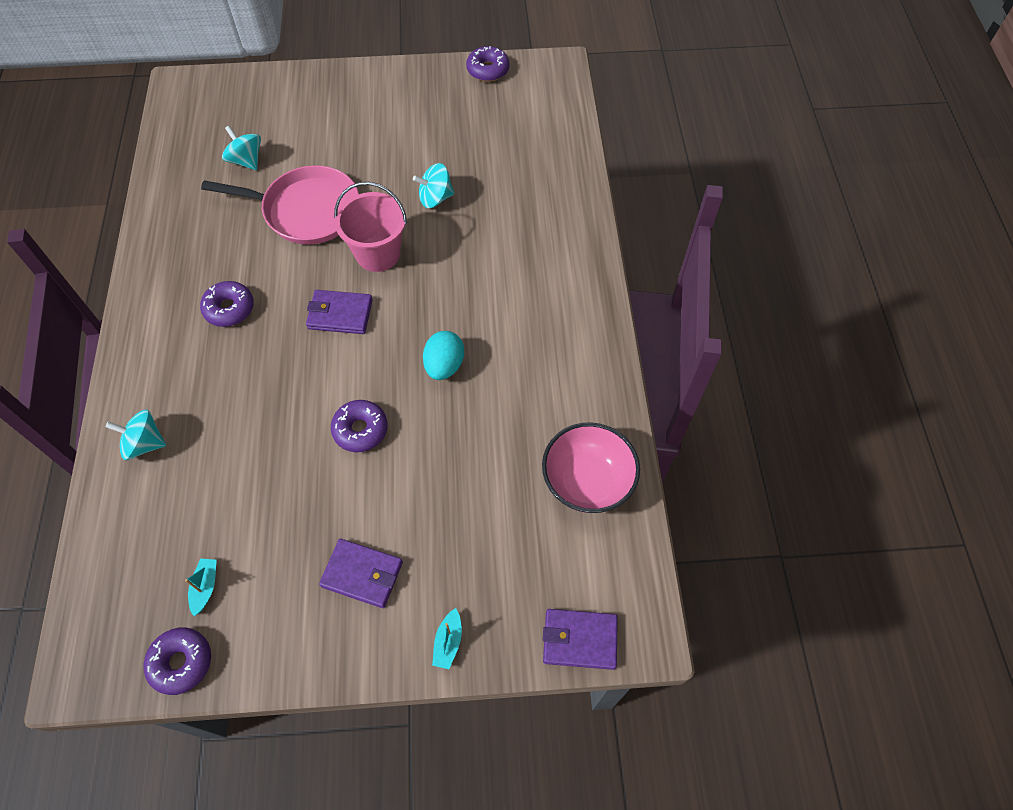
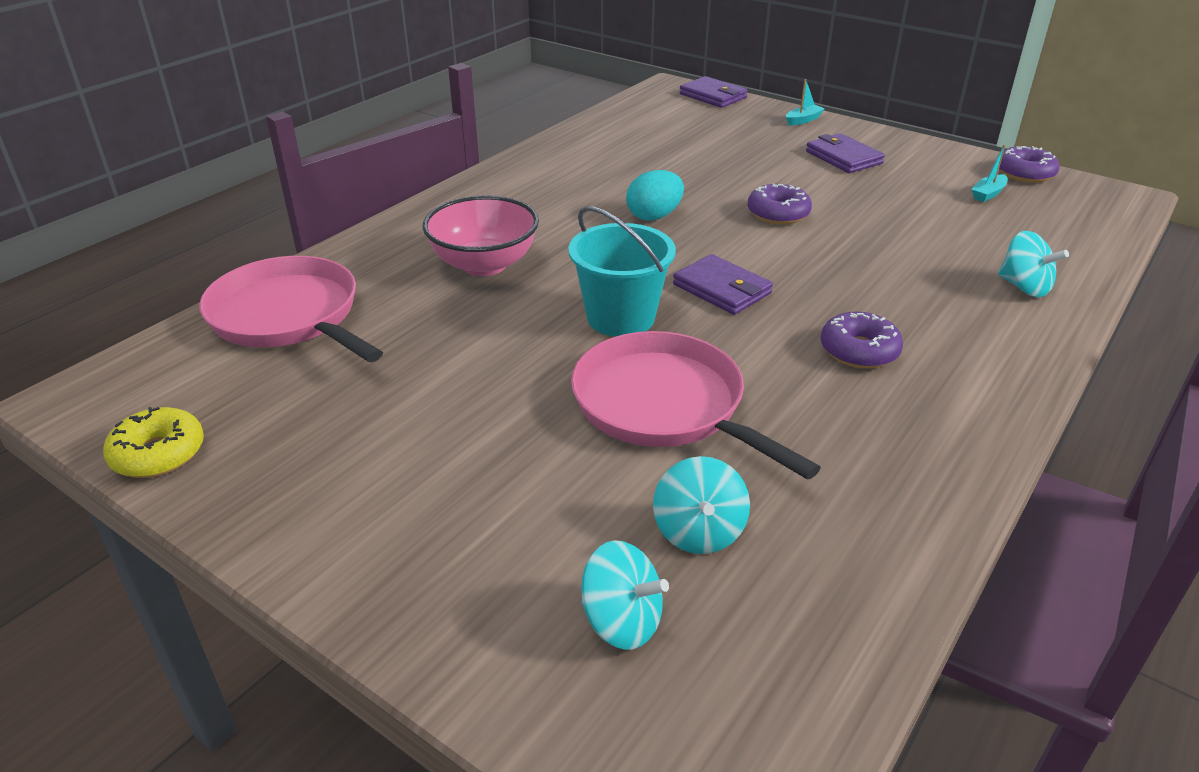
camera: 140 degrees left, 25 degrees down
(378, 253) = (620, 318): pink bucket -> turquoise bucket
(435, 198) = (483, 335): turquoise spinning top -> turquoise spinning top (622, 621)
(488, 70) = (158, 454): purple donut -> yellow donut
(543, 151) = (288, 316): none -> pink pan
(587, 482) = (621, 132): pink bowl -> pink bowl (484, 264)

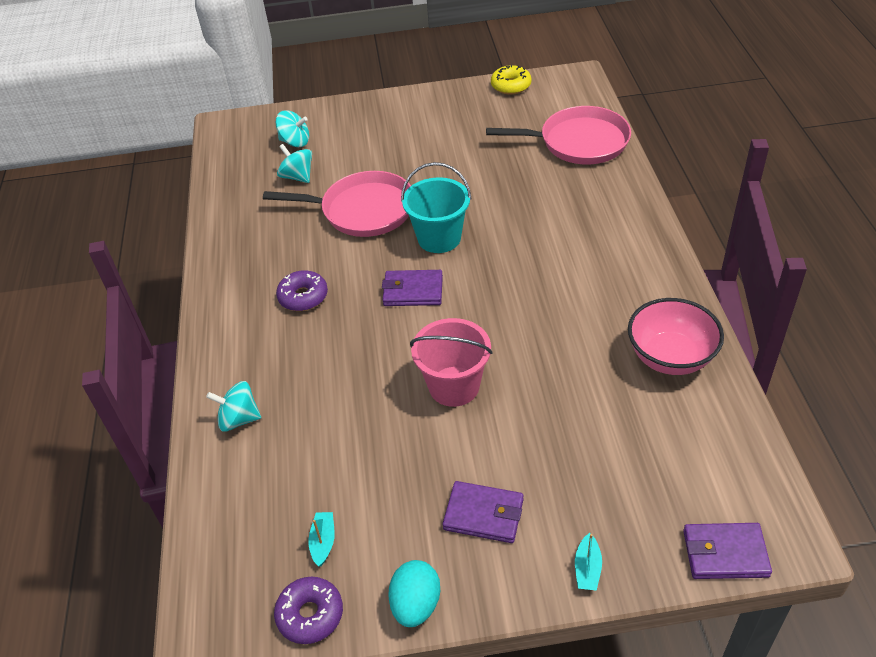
camera: 140 degrees right, 10 degrees up
(484, 264) = (553, 222): pink bowl -> pink bowl (670, 357)
(622, 621) = (295, 142): turquoise spinning top -> turquoise spinning top turned 150 degrees counterclockwise
(654, 216) = (525, 324): turquoise egg -> turquoise egg (416, 604)
(778, 214) = (454, 386): purple donut -> pink bucket

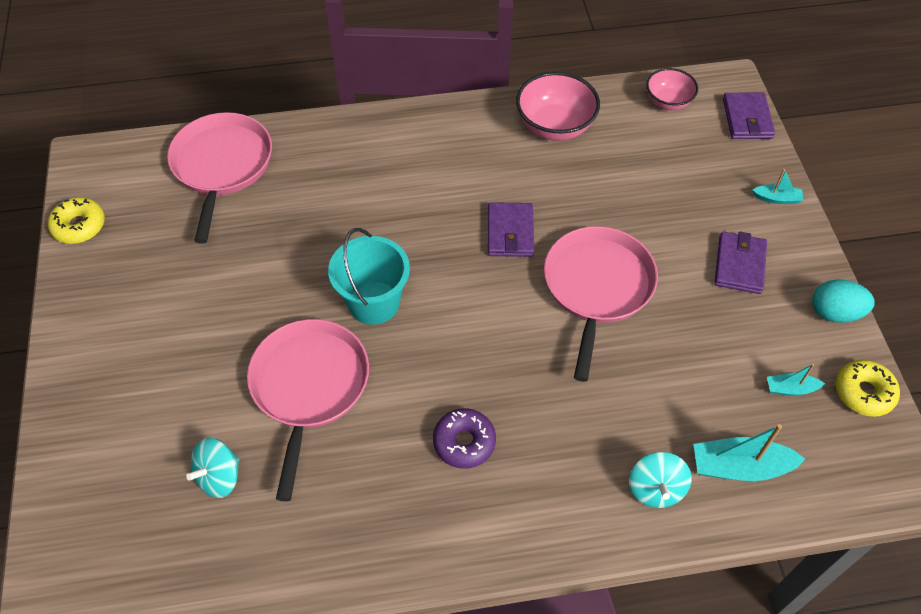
camera: 95 degrees left, 10 degrees up
(247, 485) = (740, 467): none -> turquoise boat
(295, 142) = (131, 490): turquoise spinning top -> none
(310, 614) = (863, 392): purple donut -> yellow donut
(413, 291) = (460, 326): purple wallet -> purple wallet (510, 232)
(454, 386) = (597, 287): pink bucket -> pink pan
(736, 466) = (668, 102): none -> pink bowl

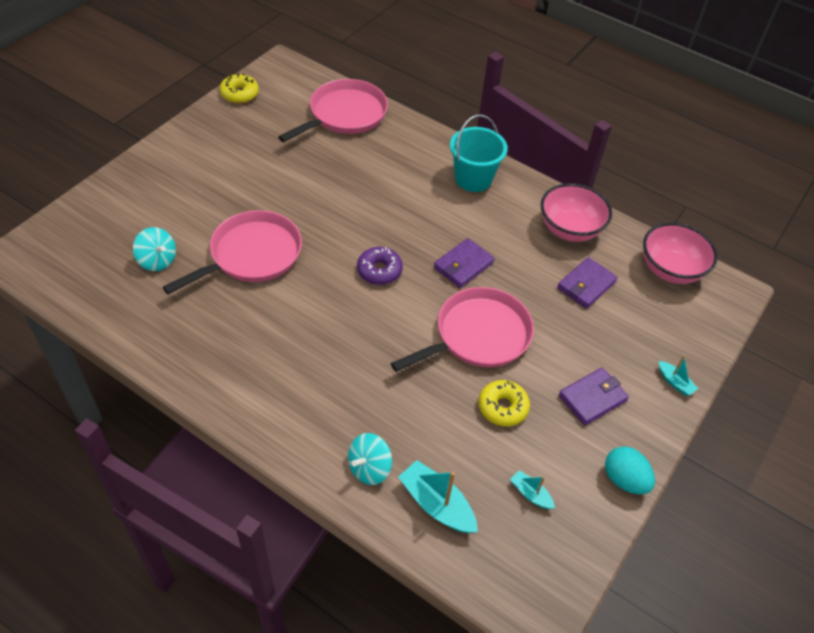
camera: 40 degrees right, 5 degrees down
(219, 477) = (157, 260): turquoise spinning top -> turquoise spinning top turned 135 degrees counterclockwise
(373, 302) = (337, 241): turquoise bucket -> turquoise bucket (473, 179)
(464, 442) = (294, 349): purple donut -> purple donut (379, 271)
(668, 102) = (670, 270): pink bowl -> pink bowl, size x1.57
(747, 119) = (718, 320): purple wallet -> purple wallet (586, 285)
(863, 392) = (580, 541): yellow donut -> yellow donut (502, 407)

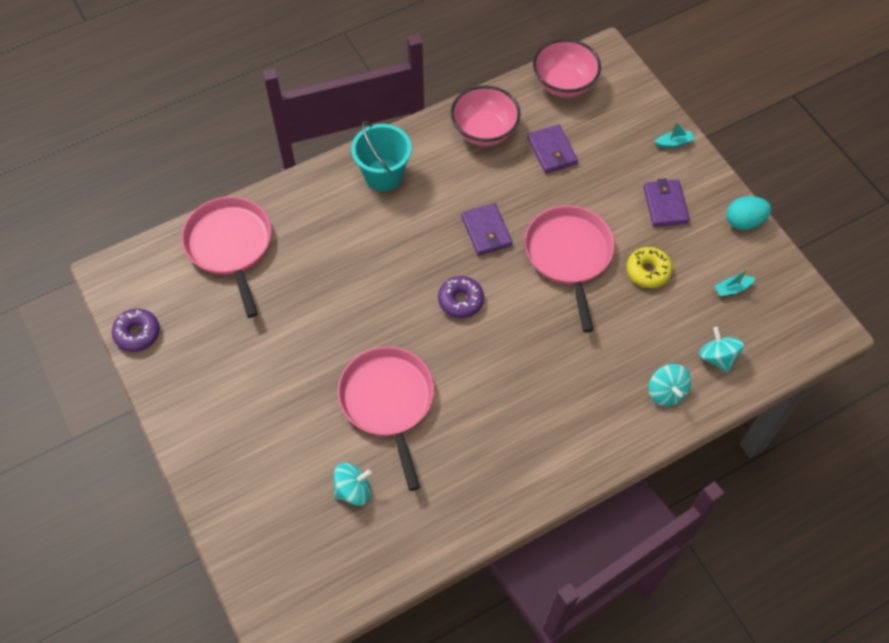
camera: 60 degrees left, 10 degrees up
(239, 94) = (137, 333): yellow donut -> purple donut
(437, 504) = (717, 357): turquoise boat -> turquoise spinning top

